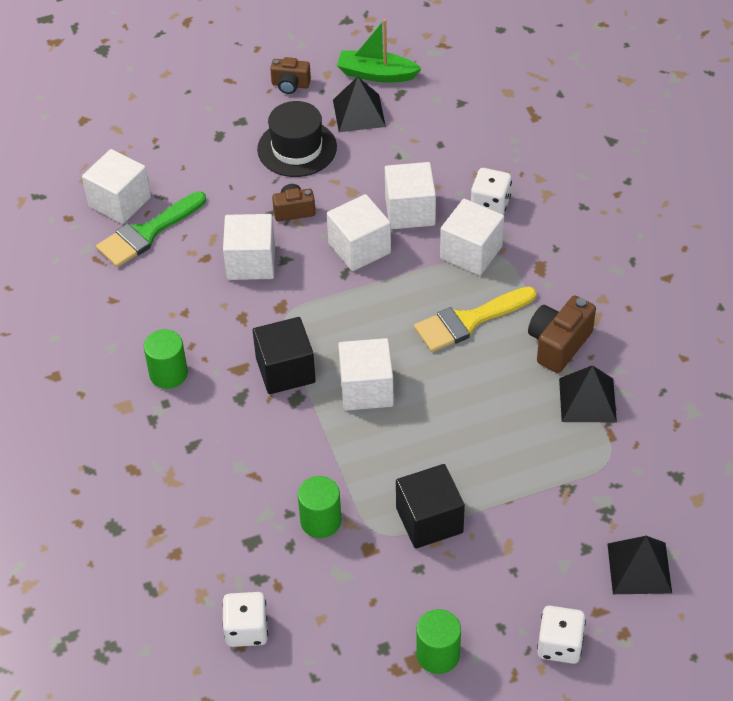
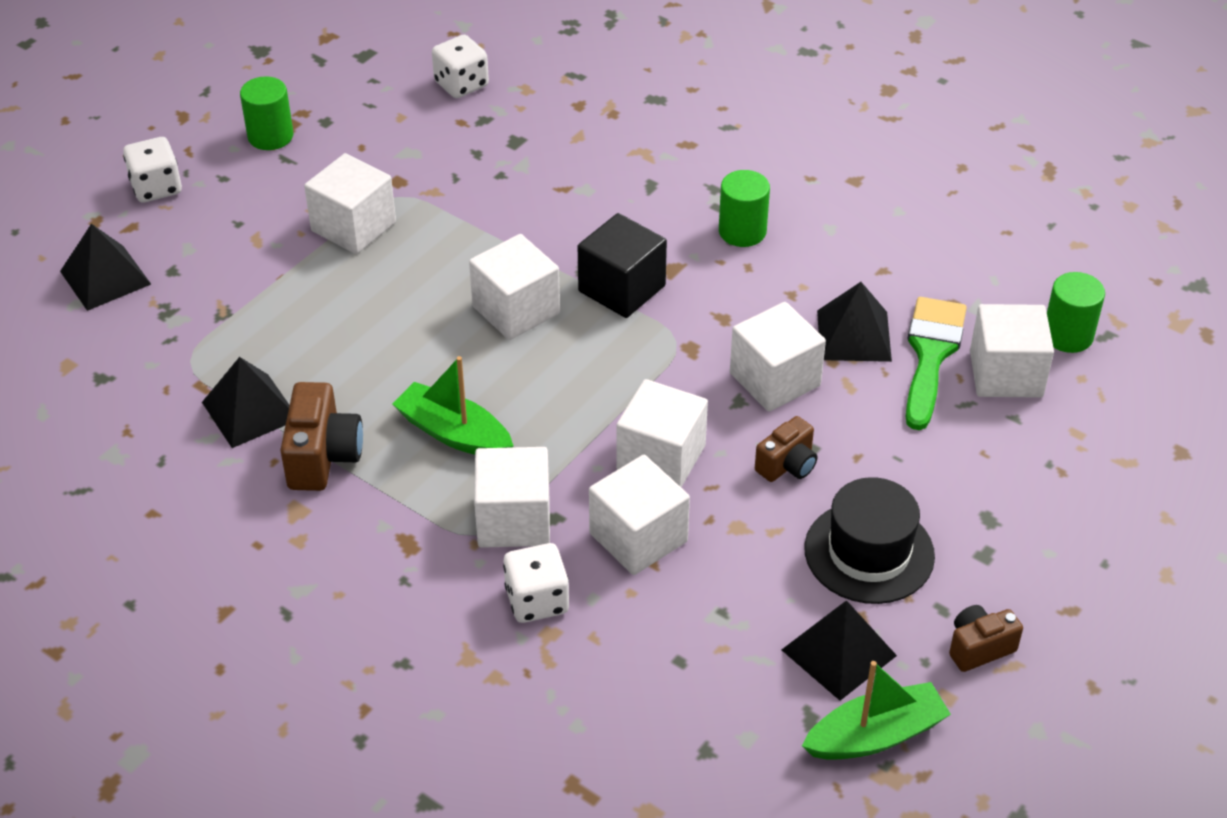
camera: 145 degrees right, 5 degrees down
(177, 266) = (853, 335): none -> black pyramid
(320, 521) = (463, 182): green cylinder -> green cylinder (1067, 335)
(429, 520) = (353, 226): black cube -> white cube
(468, 321) = (454, 433): yellow brush -> green boat

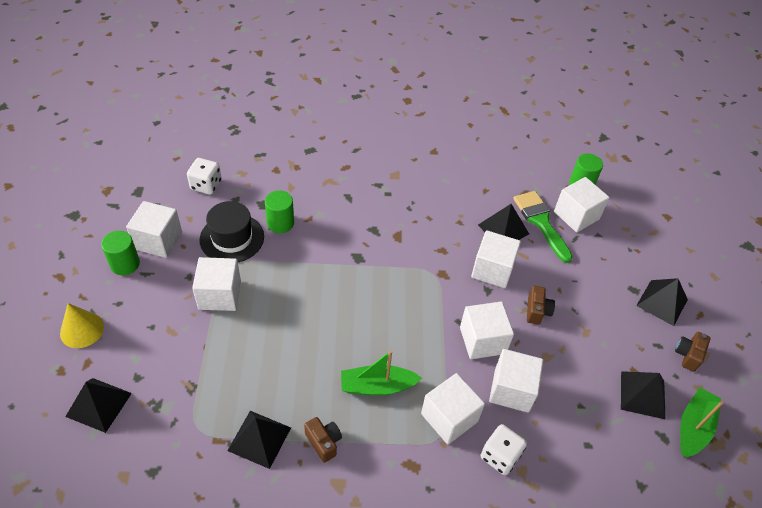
camera: 40 degrees left, 5 degrees up
(156, 187) = (82, 330): white dice -> yellow cone
(323, 457) = (323, 442): brown camera -> brown camera, size x0.64
(516, 310) = (345, 298): white cube -> white cube (158, 240)
(622, 288) = (384, 259): black cube -> none
(742, 231) = (410, 201): green cylinder -> green cylinder (280, 223)
(869, 552) = (607, 335): black hat -> black hat (232, 238)
(1019, 560) = (662, 302): none -> black pyramid

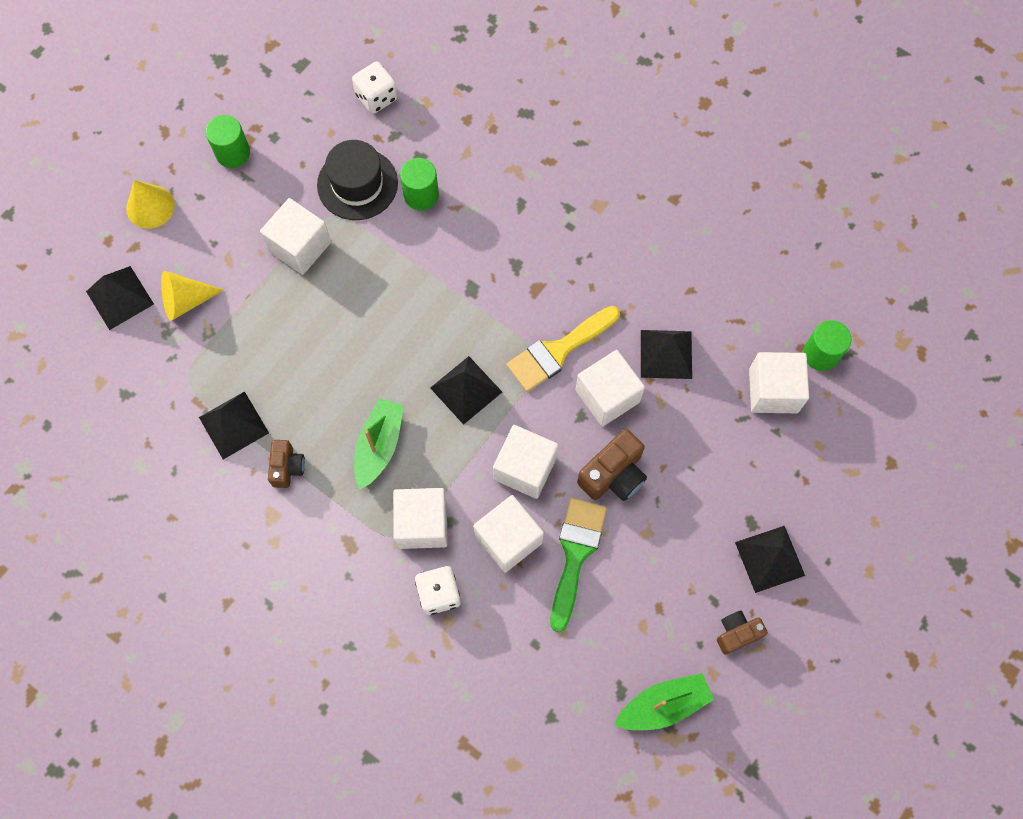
camera: 40 degrees right, 20 degrees up
(157, 376) = (186, 301): none -> yellow cone
(158, 240) = (282, 143): white cube -> none
(377, 386) = (379, 446): green boat -> green boat turned 75 degrees clockwise
(441, 262) = (558, 351): none -> yellow brush
(537, 311) = (613, 475): brown camera -> brown camera, size x1.56
(541, 222) = (720, 372): green brush -> green brush (575, 554)
(642, 394) = (642, 637): black pyramid -> black pyramid (466, 389)

